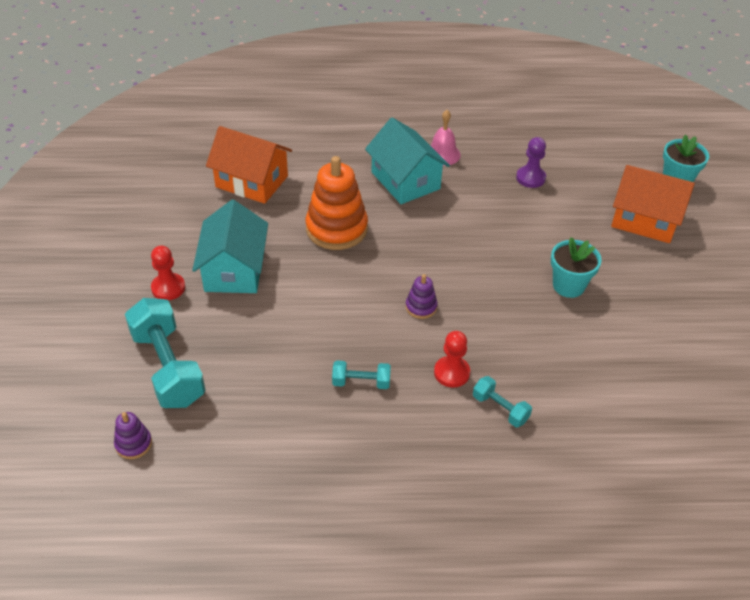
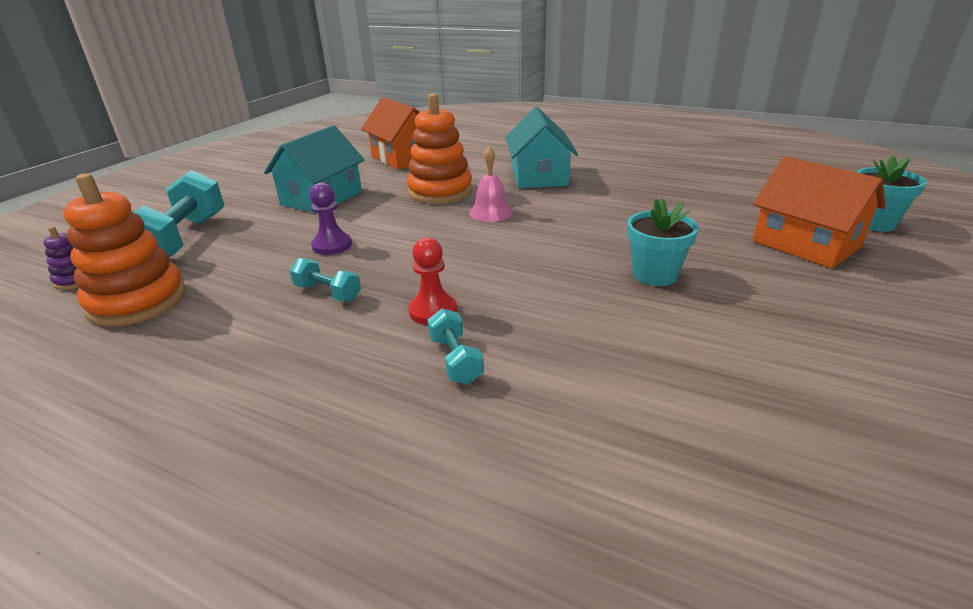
camera: 30 degrees right, 15 degrees down
(168, 288) = (257, 198): red pawn -> none
(221, 445) = (137, 301): none -> orange stacking toy
(421, 307) = (459, 254): purple stacking toy -> none
(442, 154) = (593, 167): pink bell -> pink bell (491, 212)
(530, 178) = (676, 193): purple pawn -> purple pawn (332, 245)

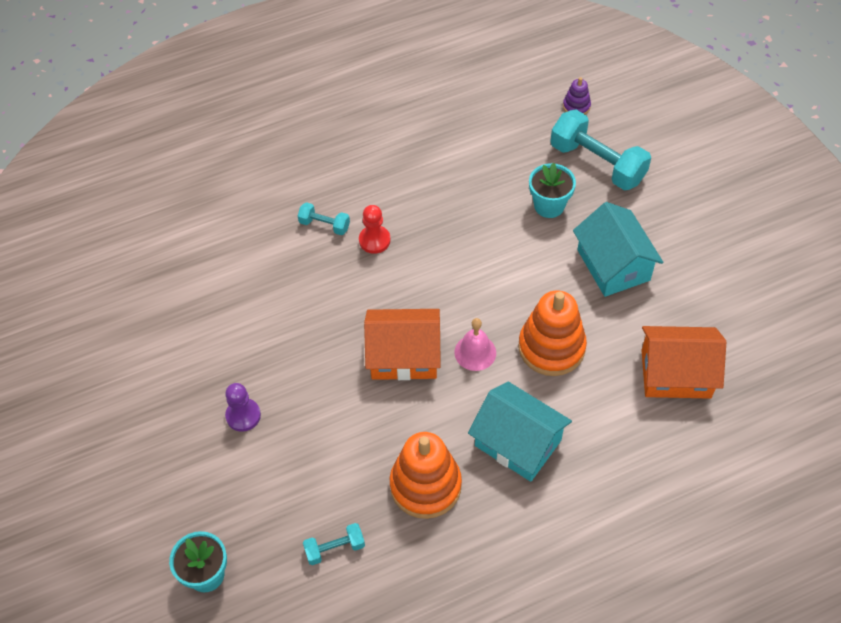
camera: 130 degrees right, 25 degrees up
(137, 301) = (516, 127): orange stacking toy -> orange stacking toy (425, 485)
(328, 293) = (443, 206): turquoise dumbbell -> turquoise dumbbell (335, 548)
(332, 245) = (509, 234): purple pawn -> purple pawn (243, 415)
(654, 275) = (299, 367): turquoise flower pot -> turquoise flower pot (549, 206)
(806, 244) = (236, 491): orange house -> orange house (404, 356)

